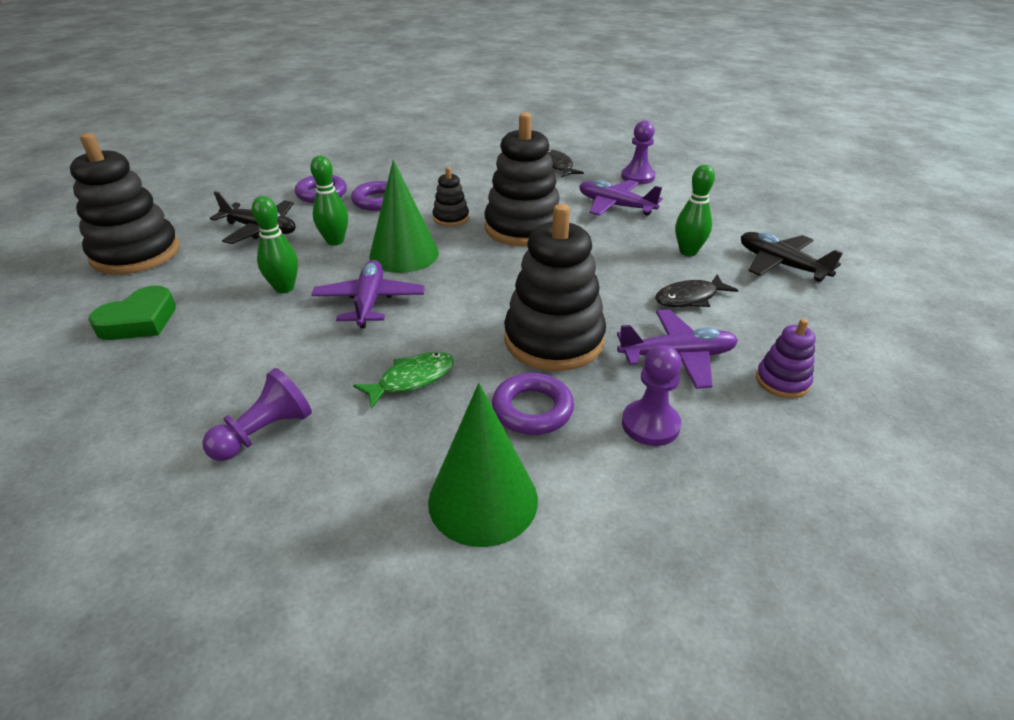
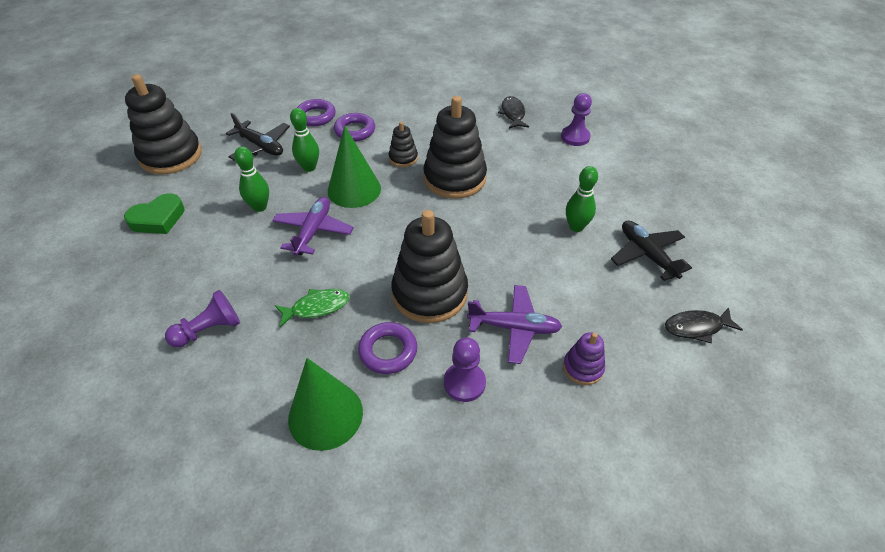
camera: 15 degrees right, 10 degrees up
(615, 206) = (540, 167): purple plane -> none
(689, 298) = (553, 274): black fish -> black fish (696, 327)

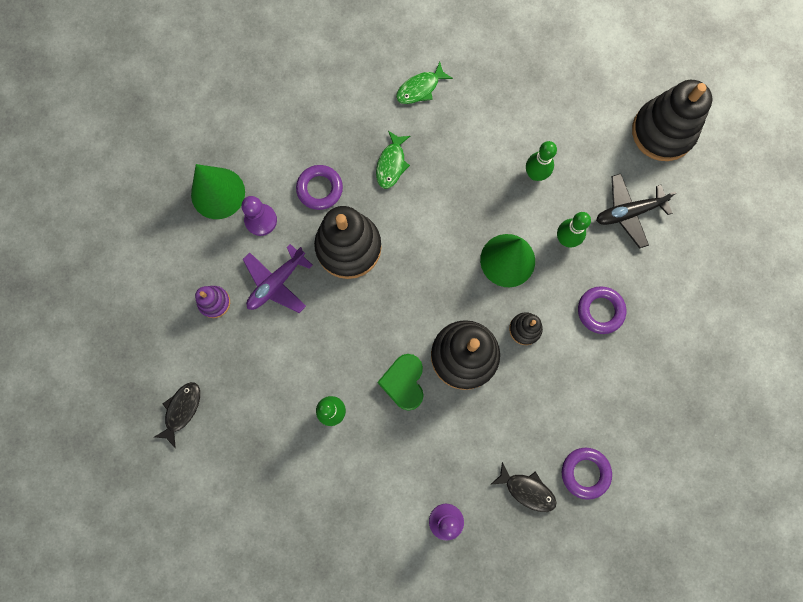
camera: 125 degrees right, 30 degrees up
(158, 219) = (571, 94): green heart -> green heart (404, 382)
(209, 330) = (420, 88): purple pawn -> green fish
(313, 231) = (475, 201): purple plane -> none
(316, 116) = (651, 287): purple ring -> purple ring (585, 473)
(325, 415) = (300, 127): green cone -> green cone (218, 193)
(647, 255) = (264, 441): black plane -> none

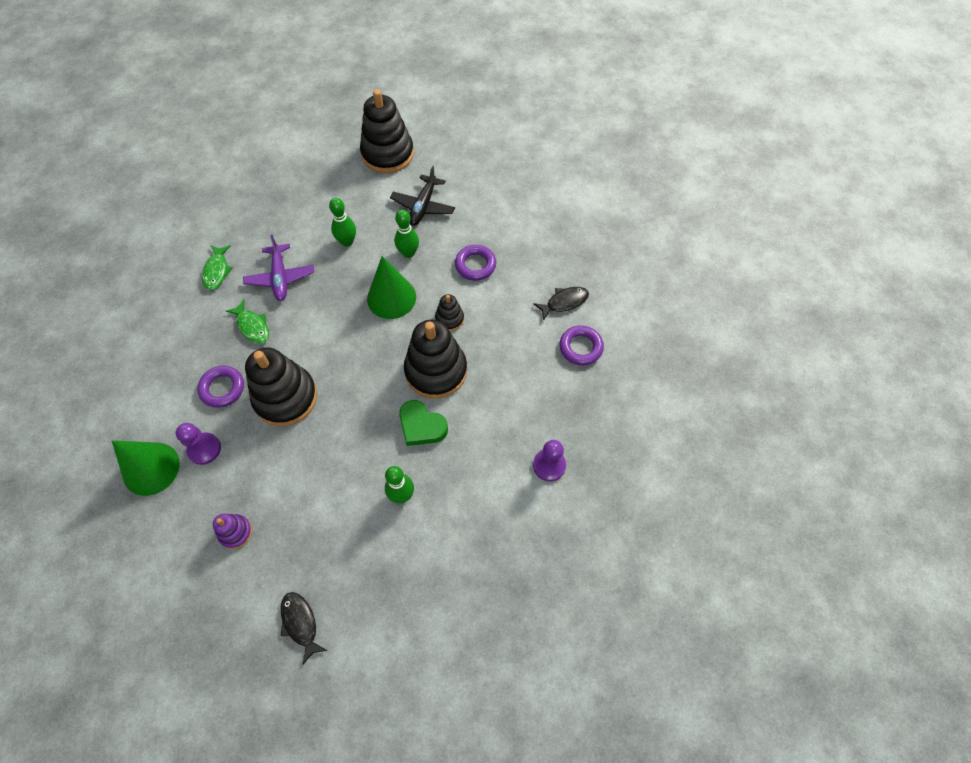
camera: 55 degrees left, 15 degrees down
(276, 283) = (264, 470): purple plane -> purple plane (280, 277)
(527, 490) = (566, 393): black fish -> black fish (564, 302)

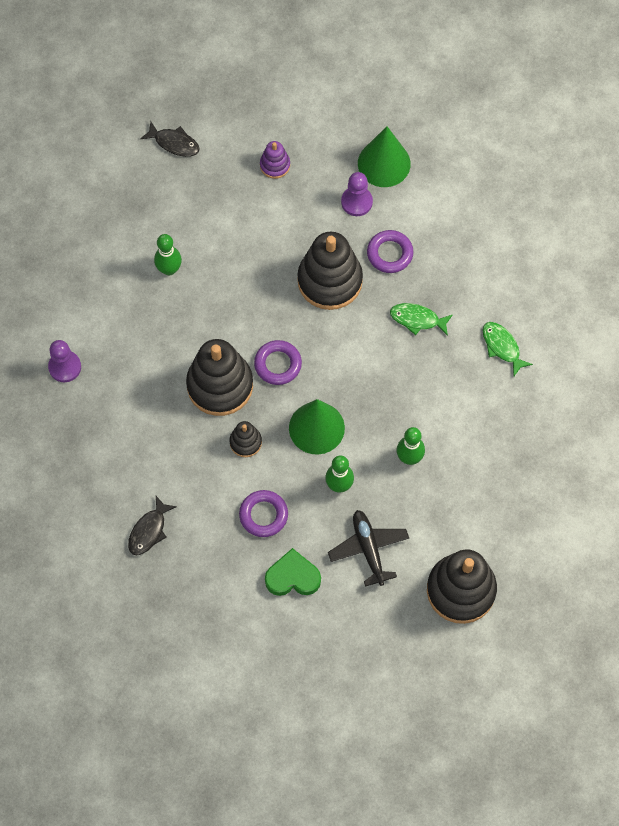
camera: 145 degrees right, 5 degrees up
(280, 277) = (437, 380): purple plane -> none
(421, 426) = (195, 331): green heart -> green heart (293, 577)
(580, 347) = (104, 493): purple ring -> purple ring (278, 364)

